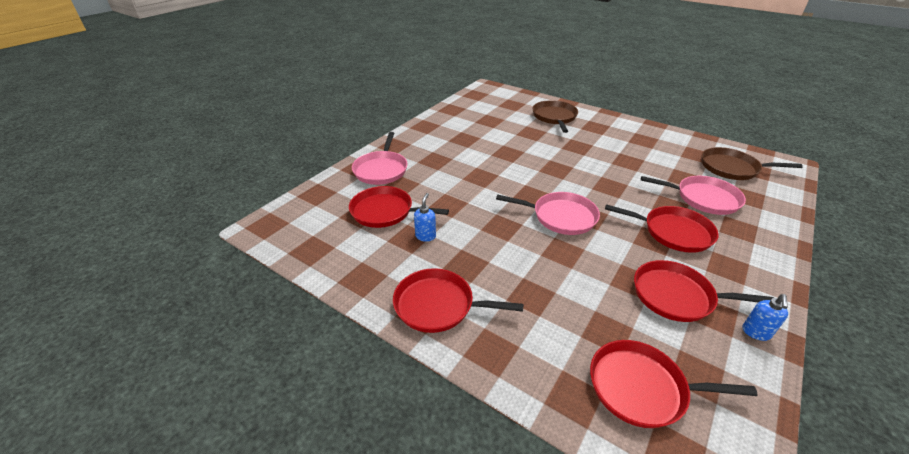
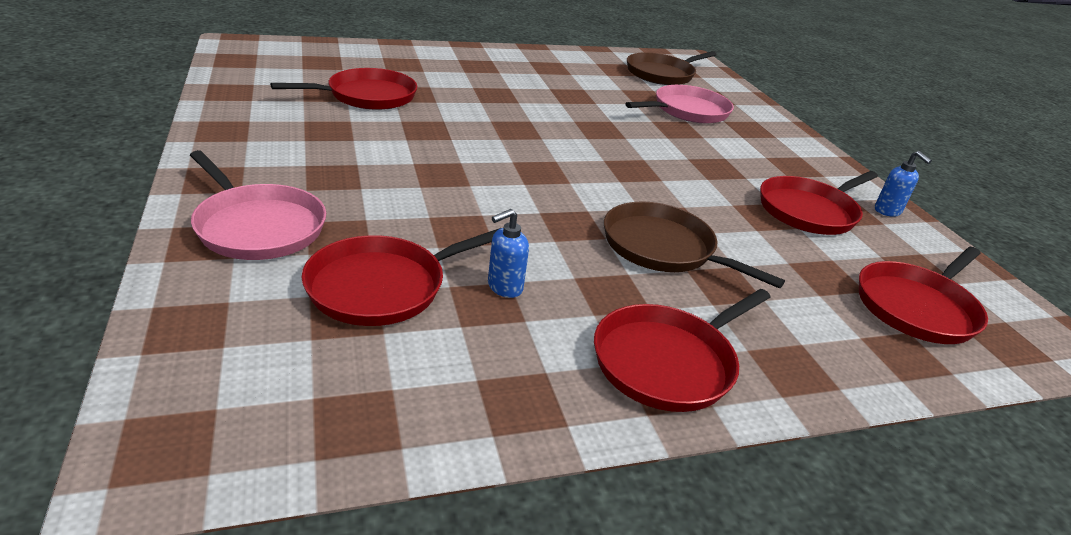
camera: 55 degrees left, 5 degrees down
(425, 236) = (504, 287): blue soap dispenser -> blue soap dispenser turned 90 degrees counterclockwise
(554, 117) = (410, 65): brown pan -> brown pan (663, 248)
(560, 217) = (609, 183): pink pan -> none
(673, 232) = (717, 153): red pan -> red pan (367, 96)

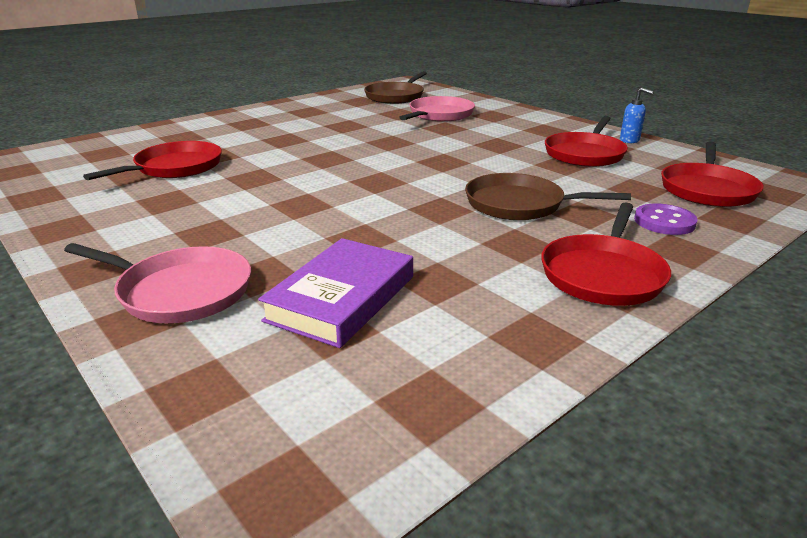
camera: 20 degrees left, 5 degrees down
(383, 286) = (342, 298): red pan -> purple book
(504, 287) = (438, 266): blue soap dispenser -> none
(811, 328) = (664, 222): none -> purple button

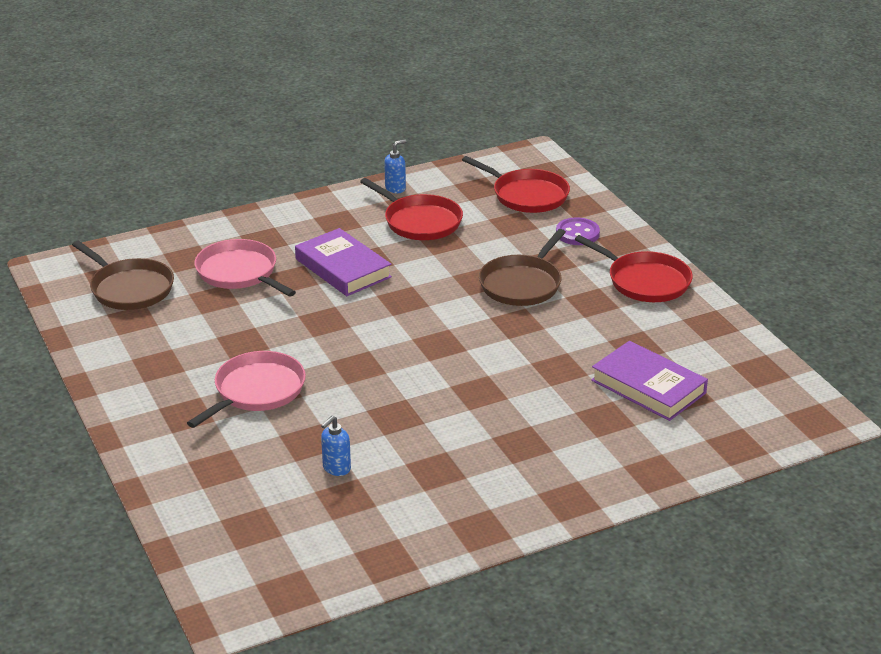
camera: 75 degrees left, 5 degrees up
(175, 167) = (336, 468): red pan -> blue soap dispenser
(180, 291) = (619, 456): pink pan -> pink pan (256, 391)
(475, 139) = (342, 268): none -> purple book

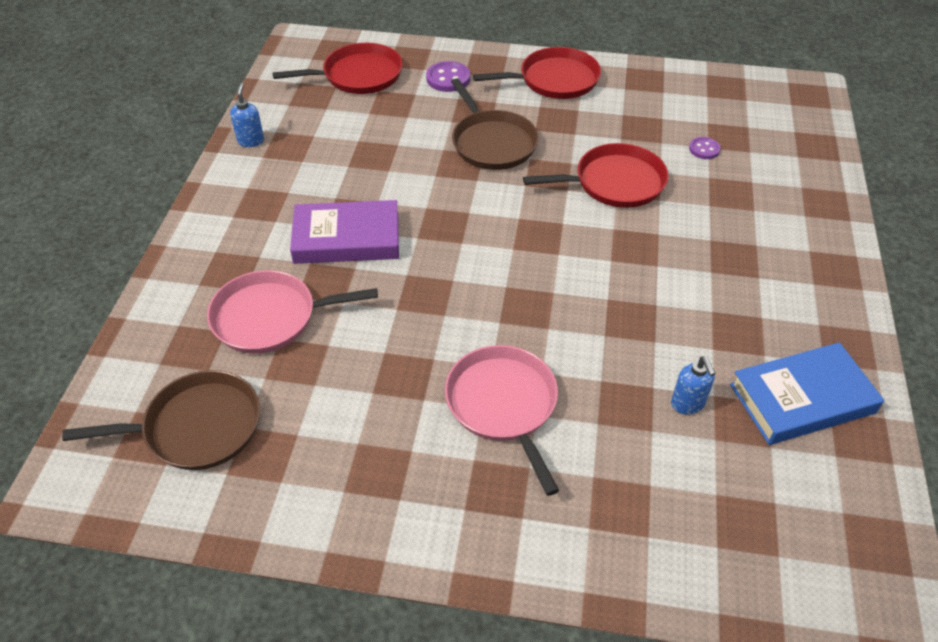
camera: 55 degrees left, 15 degrees up
(396, 521) = (802, 399): none -> blue book
(419, 221) = (325, 153): red pan -> red pan (614, 183)
(648, 386) = (704, 149): purple book -> purple button

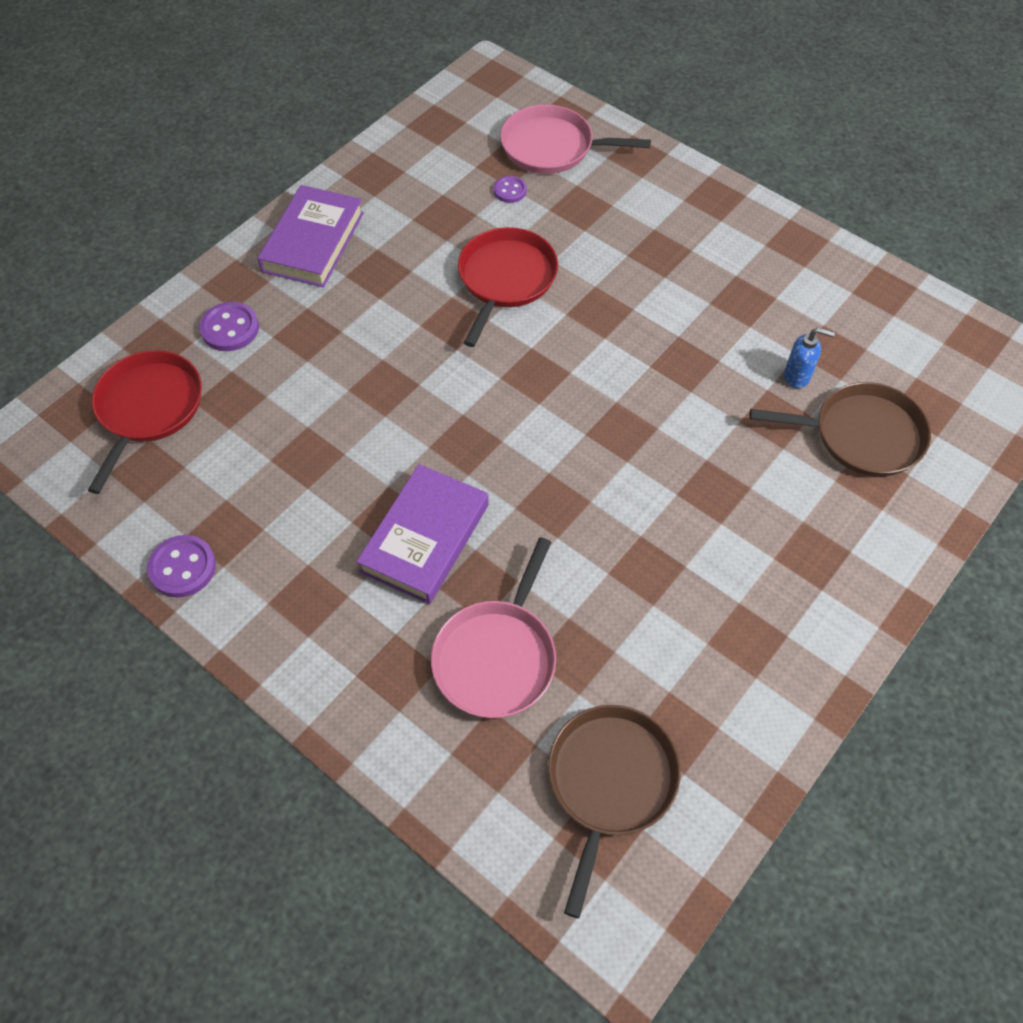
camera: 60 degrees left, 10 degrees up
(251, 141) = (182, 567): blue soap dispenser -> purple button
(492, 142) = (371, 343): brown pan -> brown pan (861, 435)
(503, 405) = (727, 506): pink pan -> pink pan (552, 147)
(554, 80) = (313, 242): red pan -> purple book
(802, 399) = (832, 302): blue book -> none

